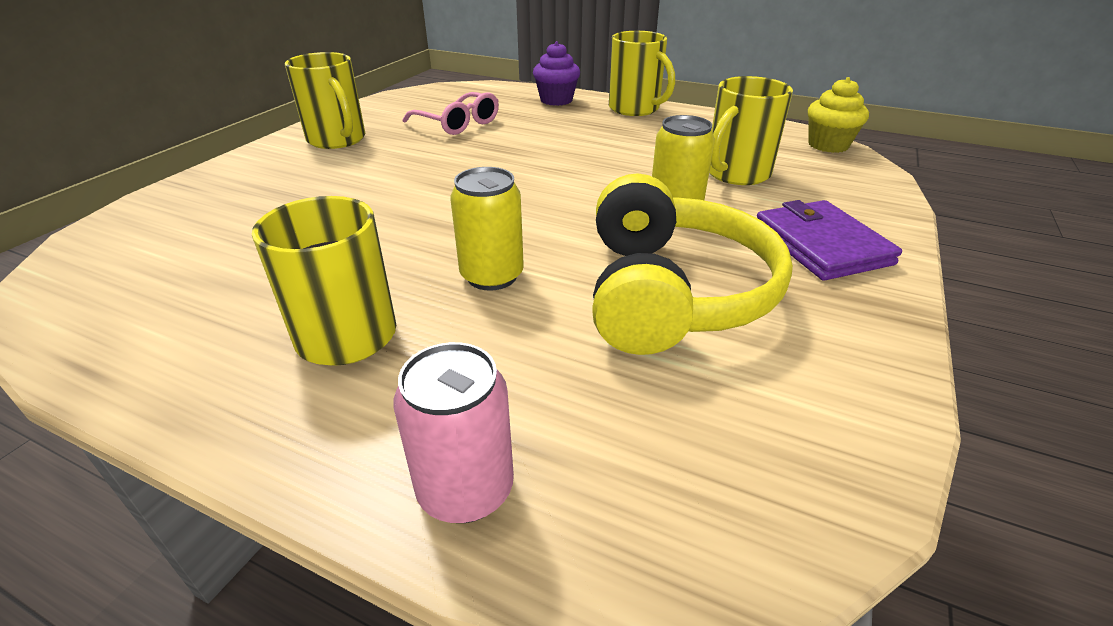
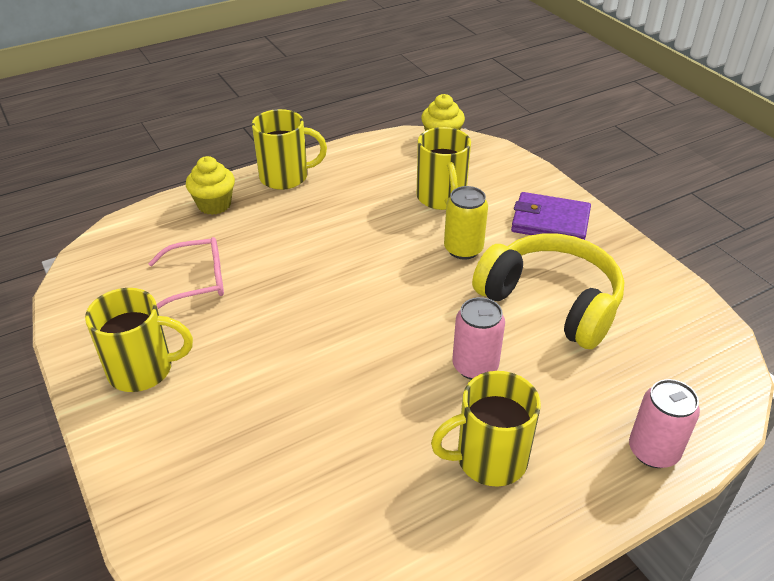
camera: 55 degrees left, 5 degrees up
(492, 276) = (475, 366): yellow can -> pink can
(556, 100) = (214, 205): purple cupcake -> yellow cupcake

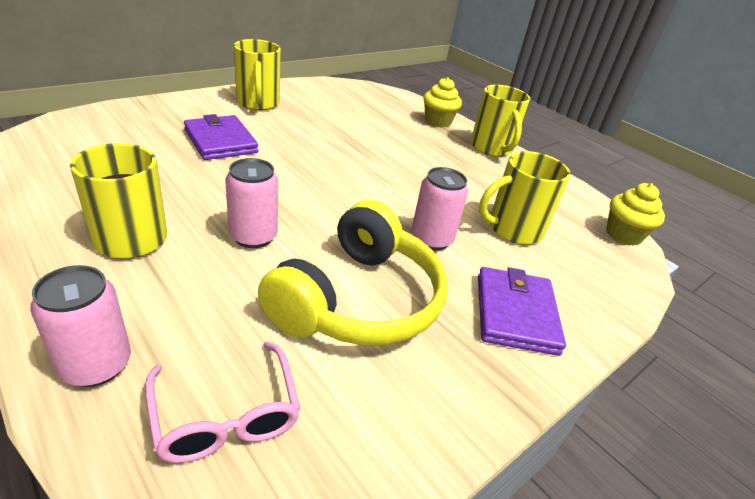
camera: 75 degrees right, 5 degrees down
(197, 281) = (347, 117): pink glasses -> pink glasses (226, 414)
(268, 403) = (221, 141): none -> purple wallet
(463, 249) = (431, 239): yellow can -> pink can

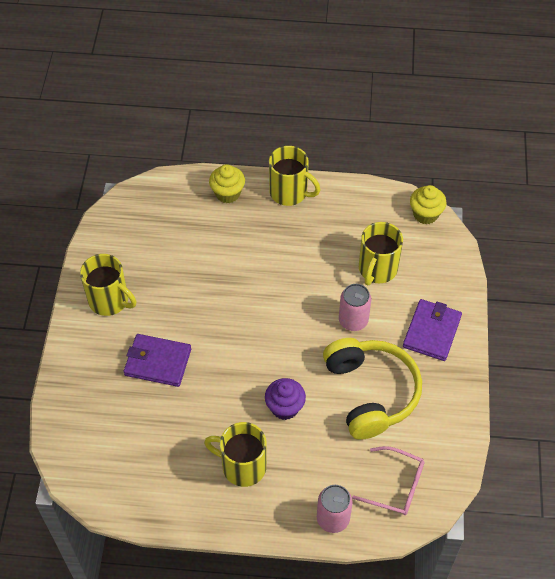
camera: 40 degrees left, 20 degrees up
(253, 236) = (285, 407): pink can -> purple cupcake
(515, 313) = (432, 332): purple wallet -> purple wallet turned 60 degrees clockwise

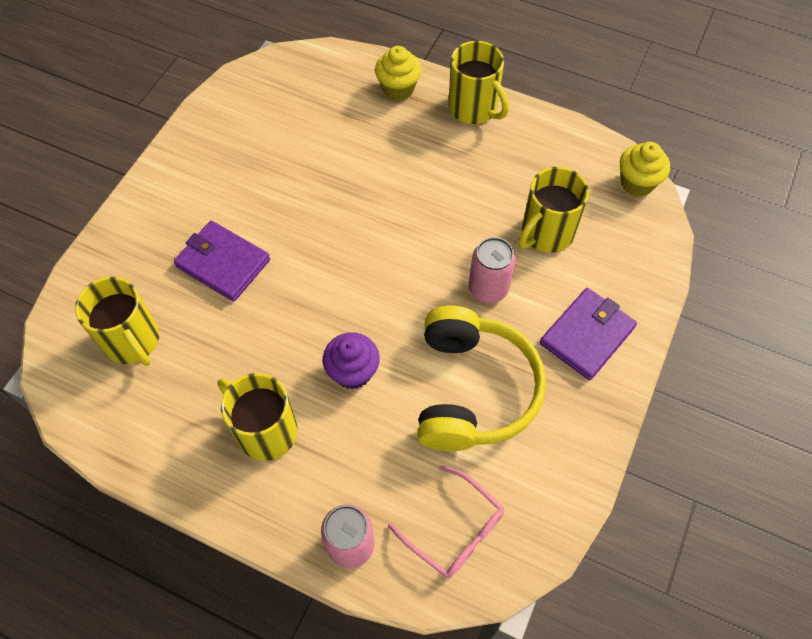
camera: 20 degrees right, 5 degrees up
(110, 300) = (202, 172): yellow mug -> yellow mug (132, 341)

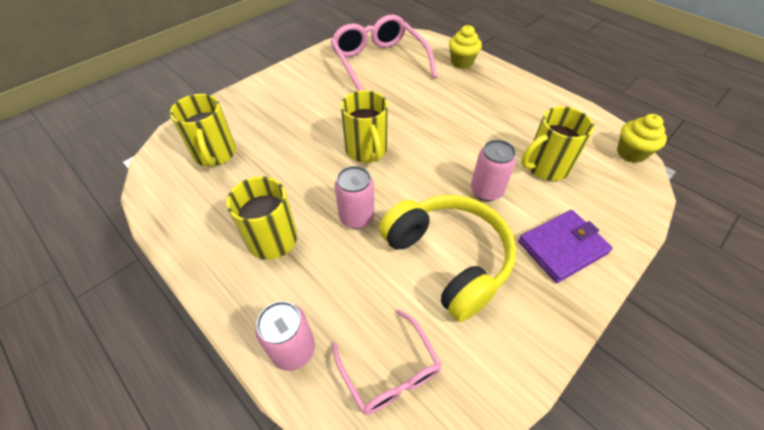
camera: 20 degrees right, 10 degrees down
(223, 263) = (299, 126): purple wallet -> none
(285, 121) = (379, 63): none -> pink glasses
(353, 372) = (357, 217): purple cupcake -> pink can
(472, 390) = (448, 259): yellow headphones -> yellow headphones turned 60 degrees counterclockwise
(474, 108) = (512, 83): yellow mug -> yellow mug (366, 150)

